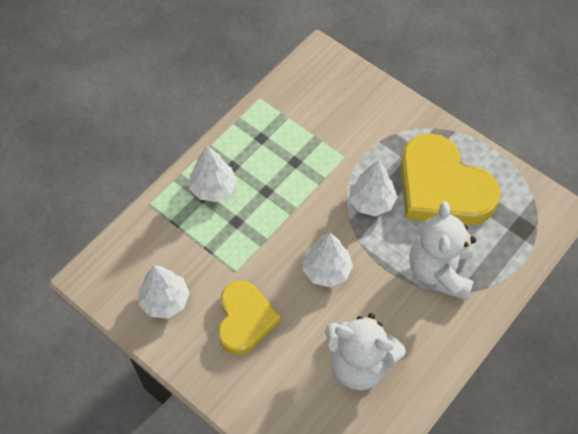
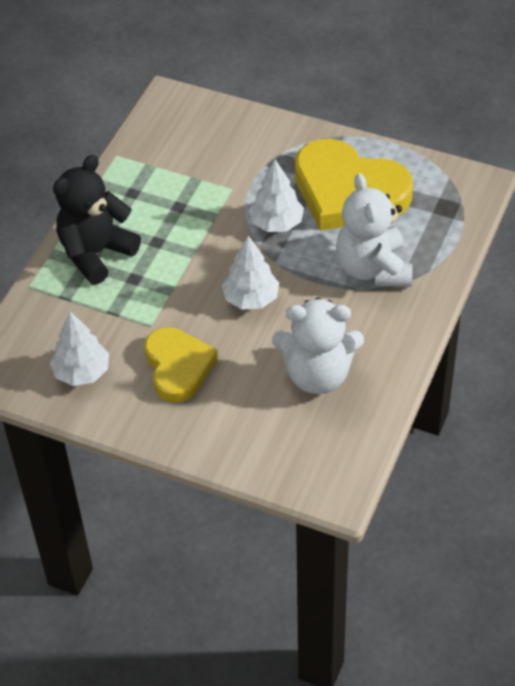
camera: 15 degrees left, 10 degrees down
(213, 188) = (96, 253): white tree -> black teddy bear

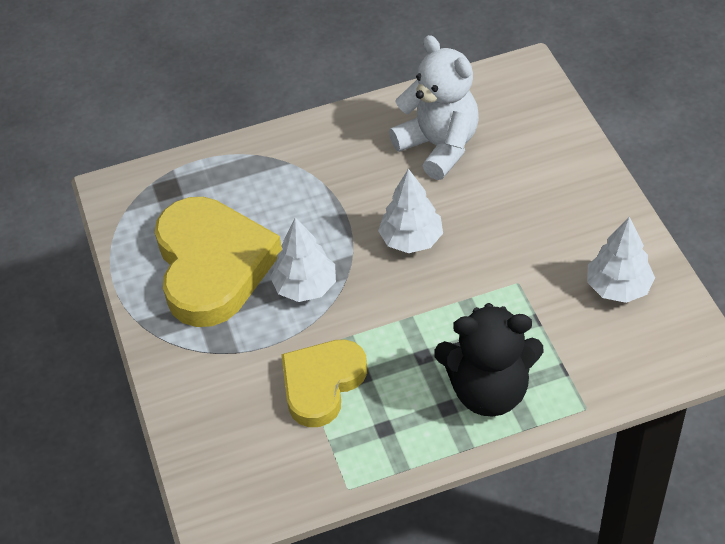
camera: 130 degrees left, 0 degrees up
(178, 367) = (535, 231): yellow heart -> yellow heart (322, 384)
(373, 269) = (291, 188): white teddy bear -> none

